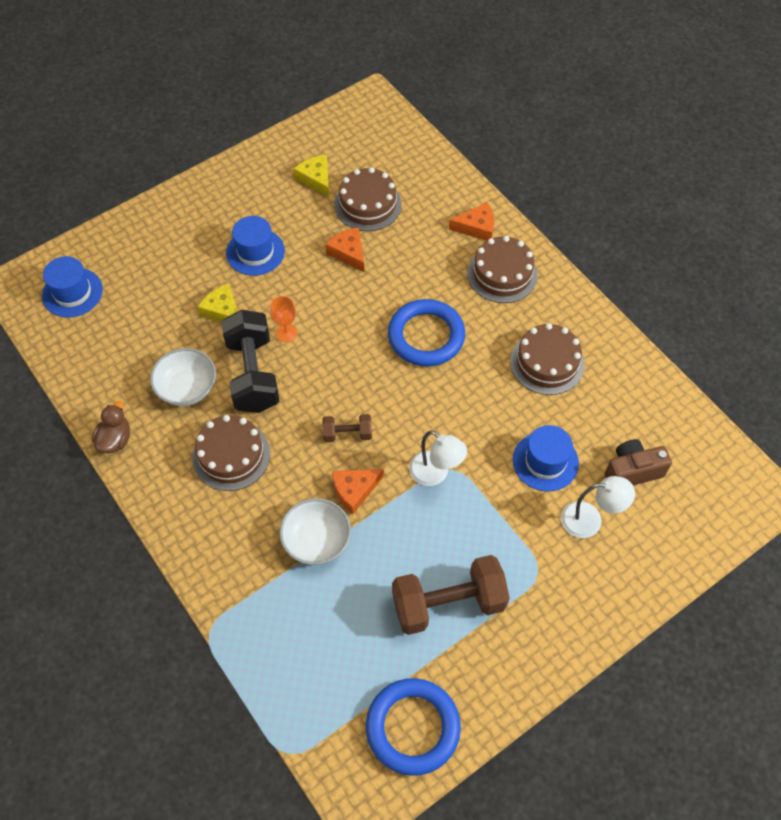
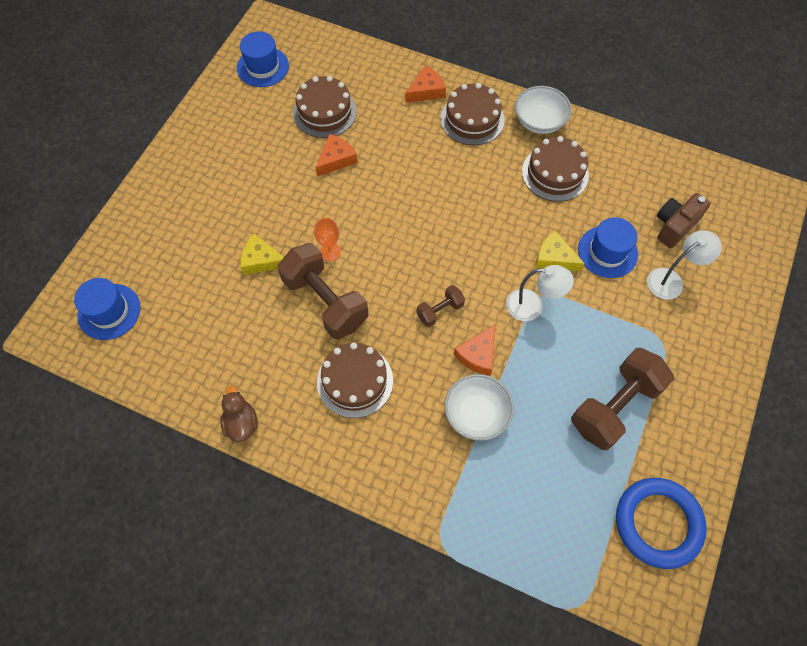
camera: 30 degrees left, 5 degrees up
(187, 388) = (275, 343): white bowl -> white bowl (539, 121)
(253, 374) = (325, 301): black dumbbell -> brown dumbbell
(255, 252) = (255, 196): blue hat -> blue hat (263, 67)
(316, 179) = (265, 110): yellow cheese -> yellow cheese (554, 258)
(348, 252) = (336, 159): orange cheese -> orange cheese turned 105 degrees clockwise
(426, 336) = (447, 198): blue ring -> none

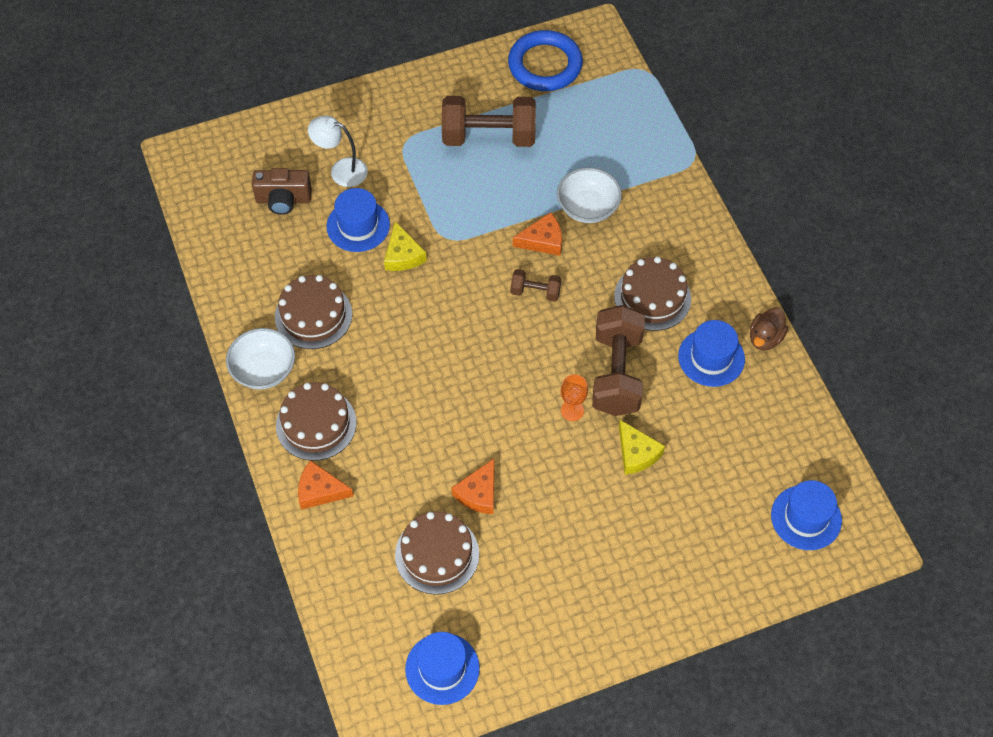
camera: 135 degrees left, 5 degrees down
(269, 371) = (711, 357): none -> blue hat
(336, 159) = (478, 493): orange cheese -> orange cheese turned 60 degrees counterclockwise
(532, 306) = (463, 237): white lamp -> none

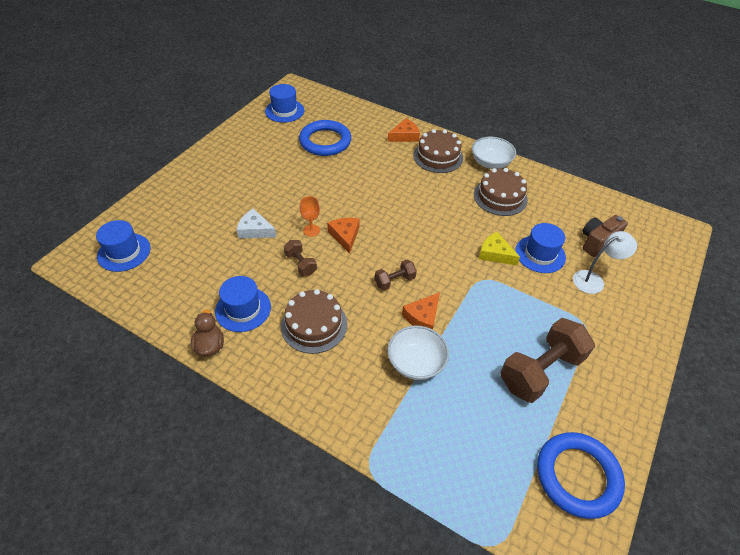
camera: 140 degrees right, 10 degrees down
(437, 554) = (325, 141): brown cake -> blue ring
(478, 493) = (328, 171): orange cheese -> orange cheese (345, 236)
(616, 373) = (301, 264): brown dumbbell -> brown dumbbell, size x0.49
(636, 453) = (255, 230): yellow cheese -> white cheese

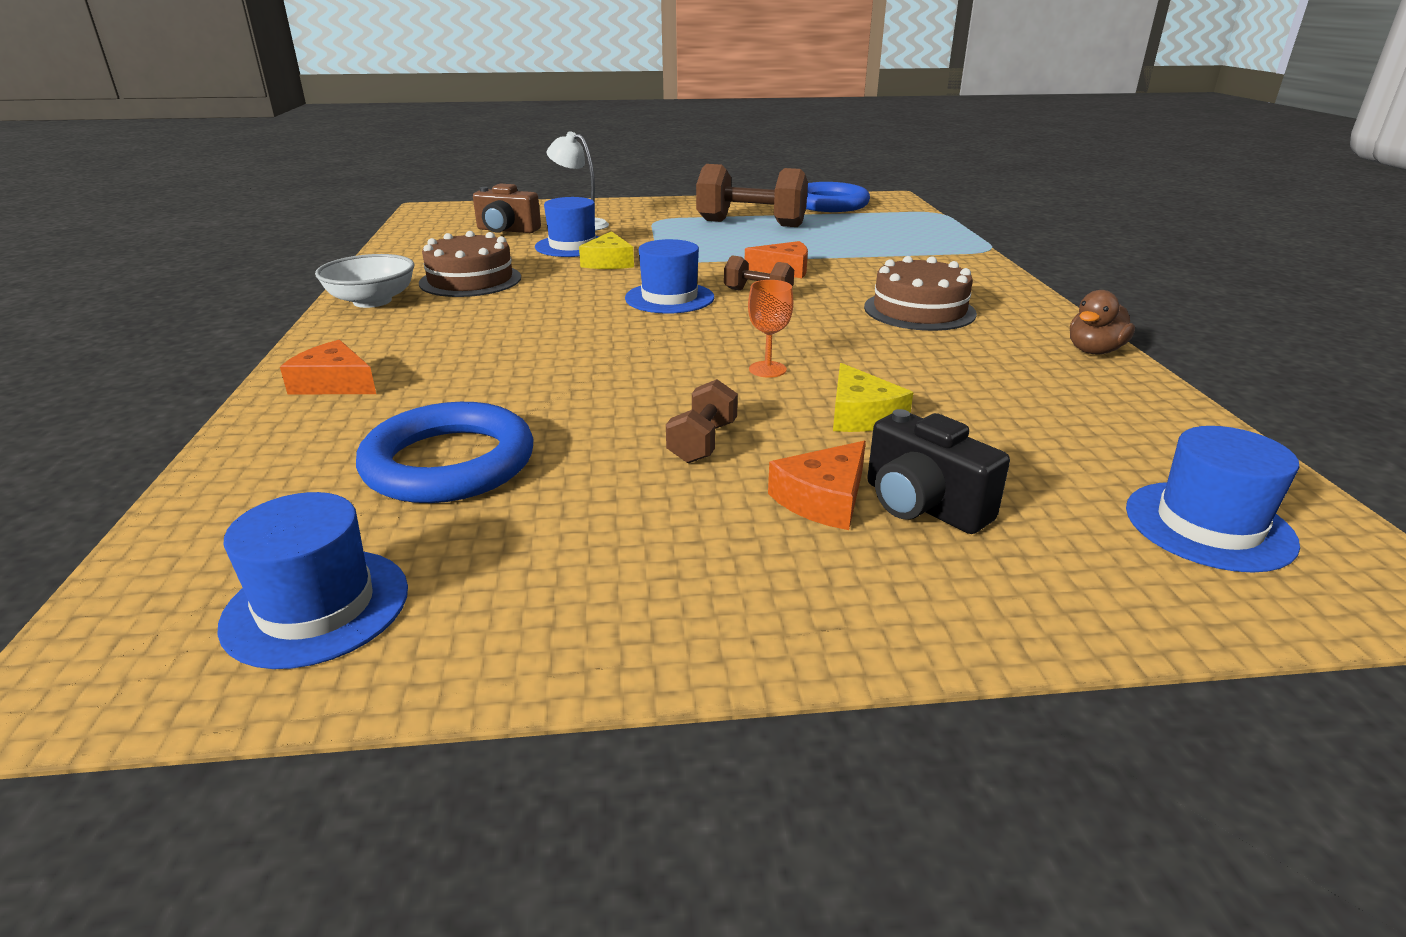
camera: 125 degrees left, 20 degrees down
(202, 207) = (922, 506): none -> black camera
(243, 309) = (1004, 355): blue hat -> blue hat (669, 298)
(255, 230) = (861, 415): white cheese -> yellow cheese
(301, 264) = (849, 351): brown dumbbell -> brown dumbbell (702, 442)
(345, 236) = (732, 343): orange cheese -> orange cheese (823, 499)
(416, 362) = (849, 259): white bowl -> none
(438, 156) = (392, 338): brown cake -> none

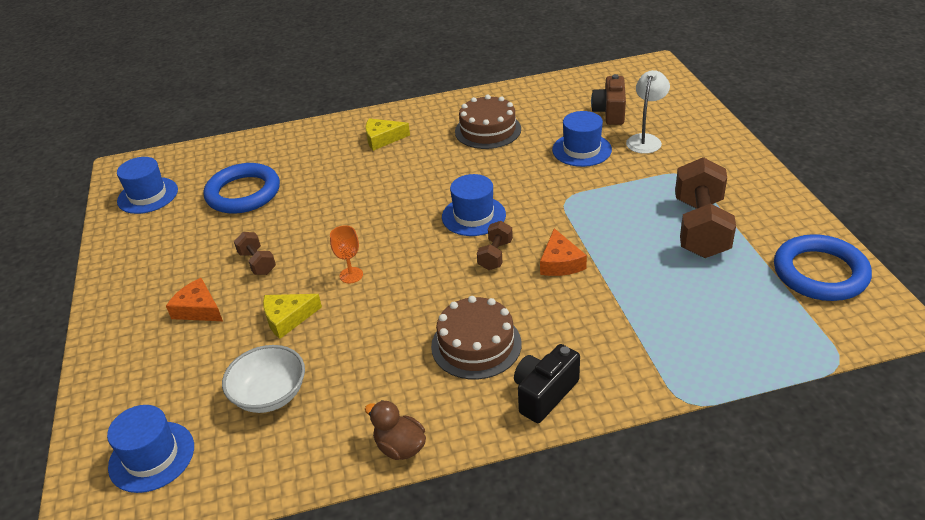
camera: 85 degrees right, 10 degrees up
(334, 383) = (324, 137): orange cheese -> none
(372, 301) = (440, 110): white bowl -> white bowl (270, 395)
(608, 262) = (547, 174): yellow cheese -> yellow cheese (382, 139)
(702, 442) = (257, 263): brown dumbbell -> brown dumbbell turned 45 degrees clockwise
(922, 506) = (187, 343): black camera -> black camera (544, 394)

